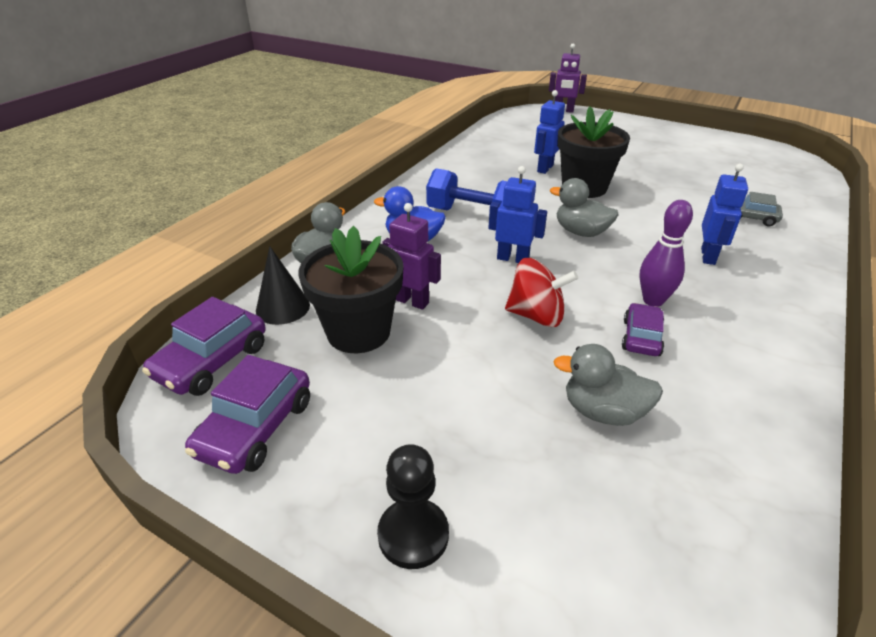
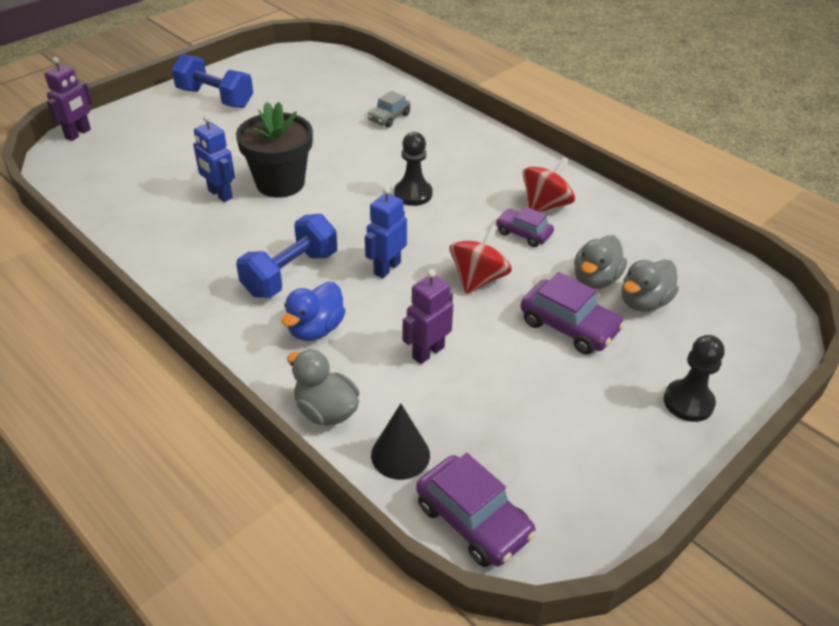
camera: 75 degrees left, 5 degrees up
(255, 427) = (573, 487): purple car -> purple car (569, 326)
(358, 332) = (462, 398): black flower pot -> none
(581, 232) = (363, 213): grey duck -> grey duck (644, 302)
(637, 253) = (413, 194): none -> black pawn
(653, 300) = (481, 211): purple bowling pin -> none
(666, 139) = (215, 98): none -> blue dumbbell
(708, 256) = (434, 161): blue robot -> none
(714, 348) = (545, 205): none -> red spinning top

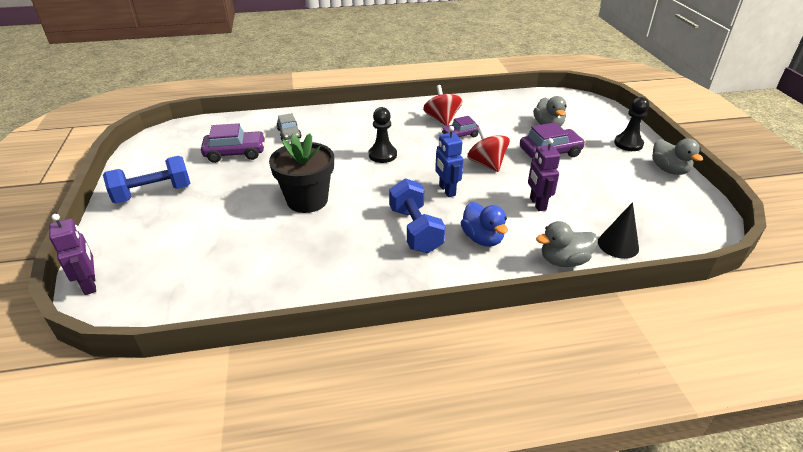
camera: 55 degrees left, 5 degrees down
(220, 194) = (287, 232): blue robot -> none
(473, 520) = (681, 238): purple car -> purple car (235, 153)
(595, 279) = (519, 131): grey duck -> grey duck (669, 170)

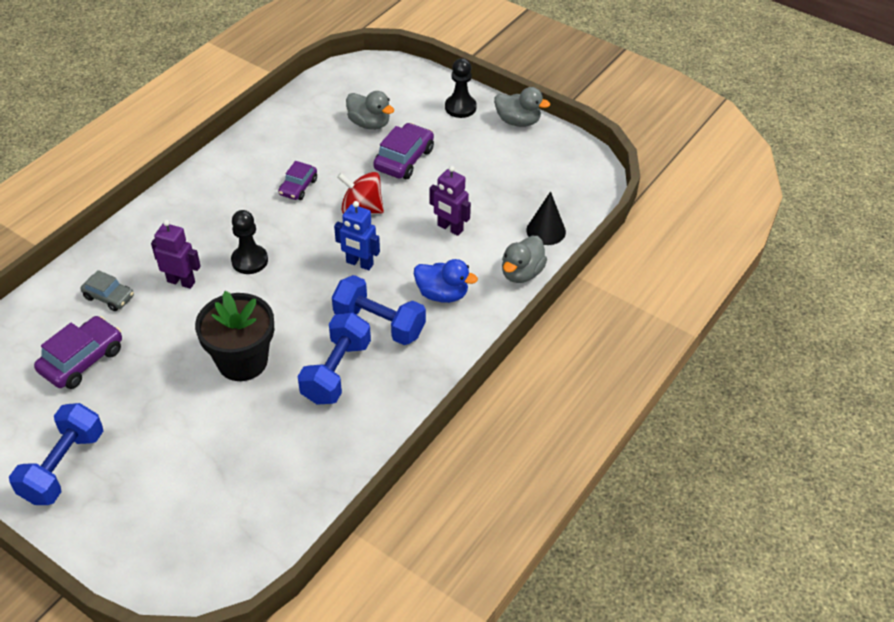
camera: 45 degrees left, 10 degrees up
(90, 284) = (155, 587): purple robot -> purple robot (181, 281)
(351, 240) = (336, 372): none -> blue dumbbell
(442, 119) = (256, 176): red spinning top -> none

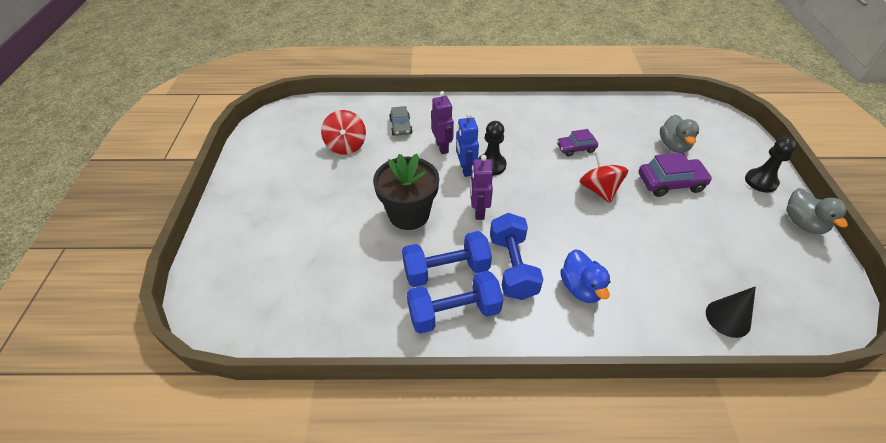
camera: 55 degrees right, 0 degrees up
(63, 466) = (264, 187): blue dumbbell -> blue dumbbell (454, 313)
(82, 360) = (346, 145): purple car -> red spinning top
(359, 263) = (552, 220): blue robot -> blue robot (465, 169)
(450, 228) = (646, 251): purple robot -> purple robot (478, 211)
(521, 273) = (664, 330): grey duck -> none

